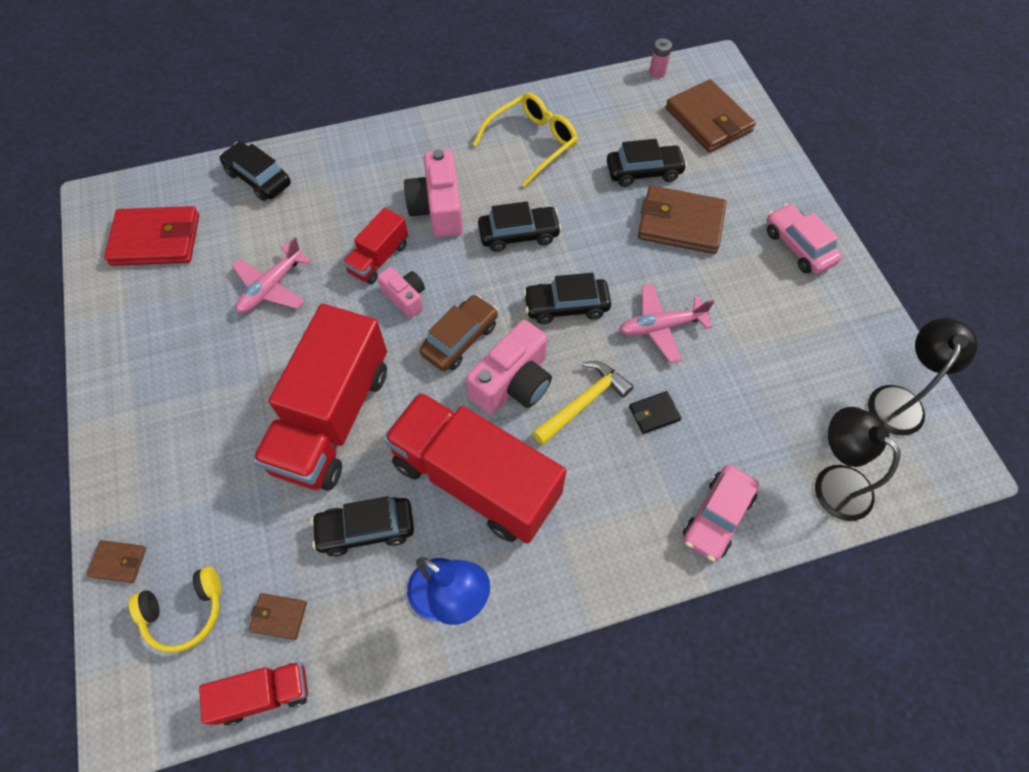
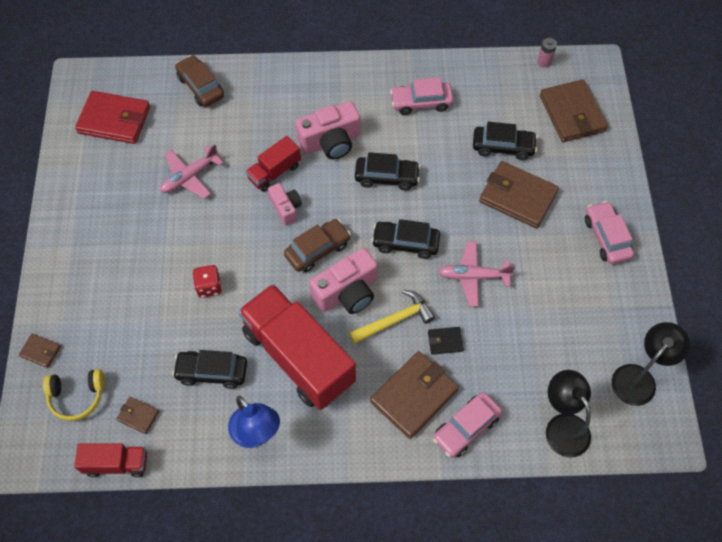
camera: 15 degrees right, 0 degrees up
(258, 178) = (200, 87): black car -> brown car
(332, 418) = (209, 286): red truck -> red dice
(438, 208) = (330, 142): pink camera -> pink camera turned 120 degrees counterclockwise
(532, 143) = (421, 102): yellow glasses -> pink car
(638, 492) = (414, 396): none -> brown wallet

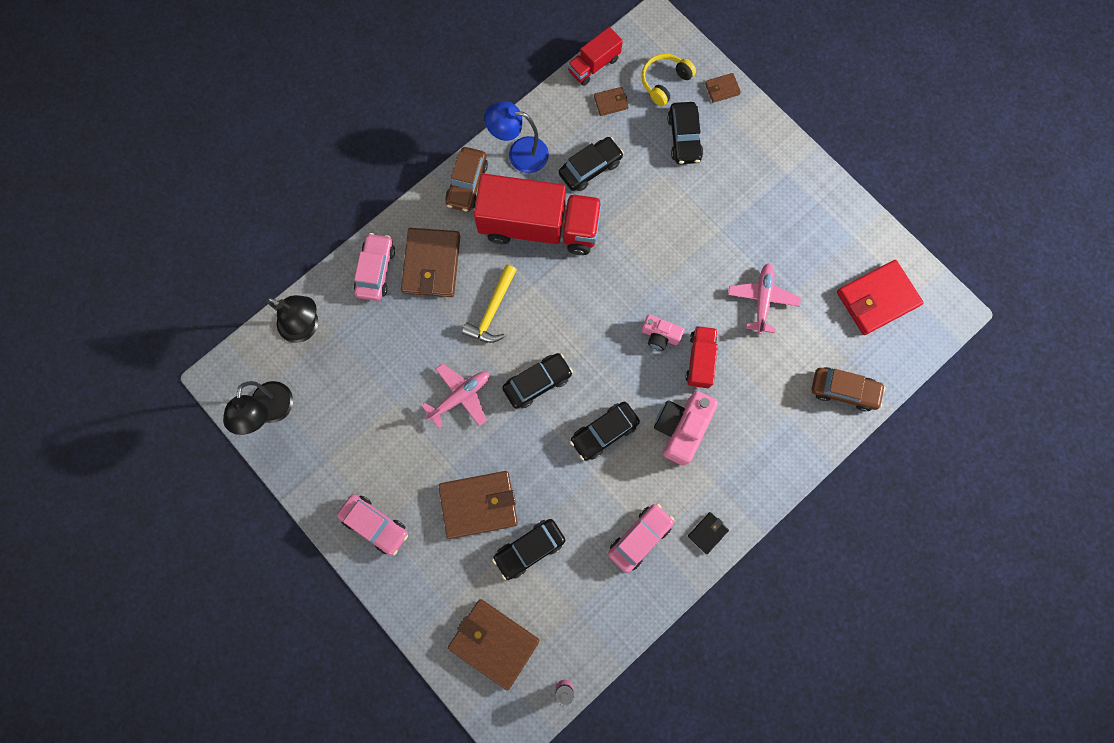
camera: 140 degrees right, 15 degrees up
(114, 336) = (684, 138): none -> black car
(209, 286) = (654, 225): red dice -> none
(317, 250) = (601, 320): brown car -> brown car (467, 184)
(347, 292) = (547, 303): pink camera -> none
(445, 341) = (441, 324): black wallet -> black wallet (707, 533)

